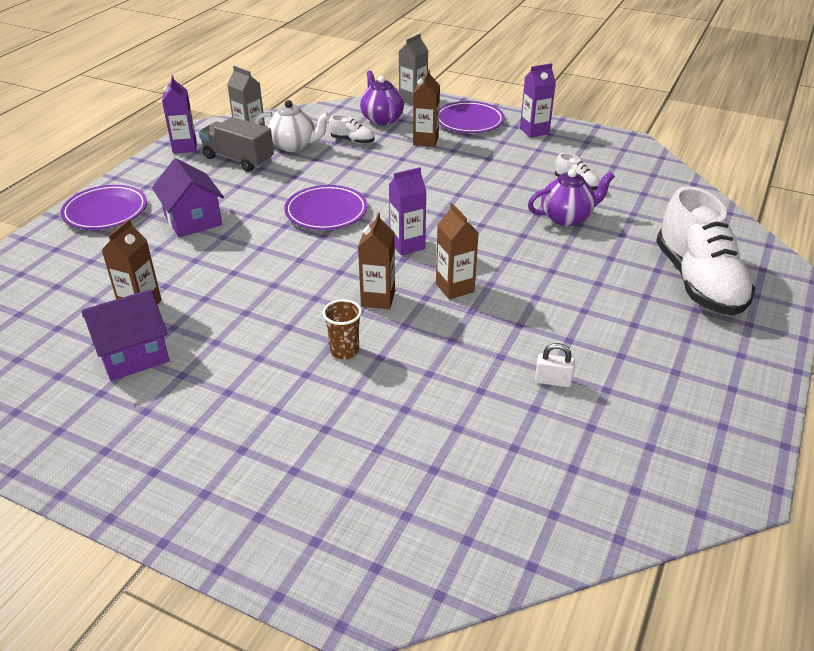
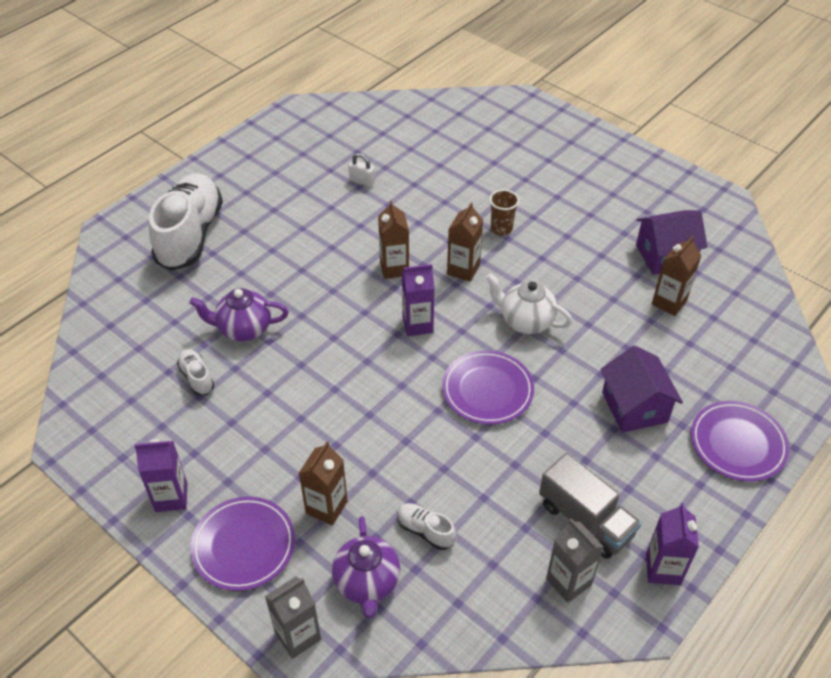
camera: 165 degrees left, 10 degrees up
(294, 146) = (508, 537): white teapot -> white teapot (525, 321)

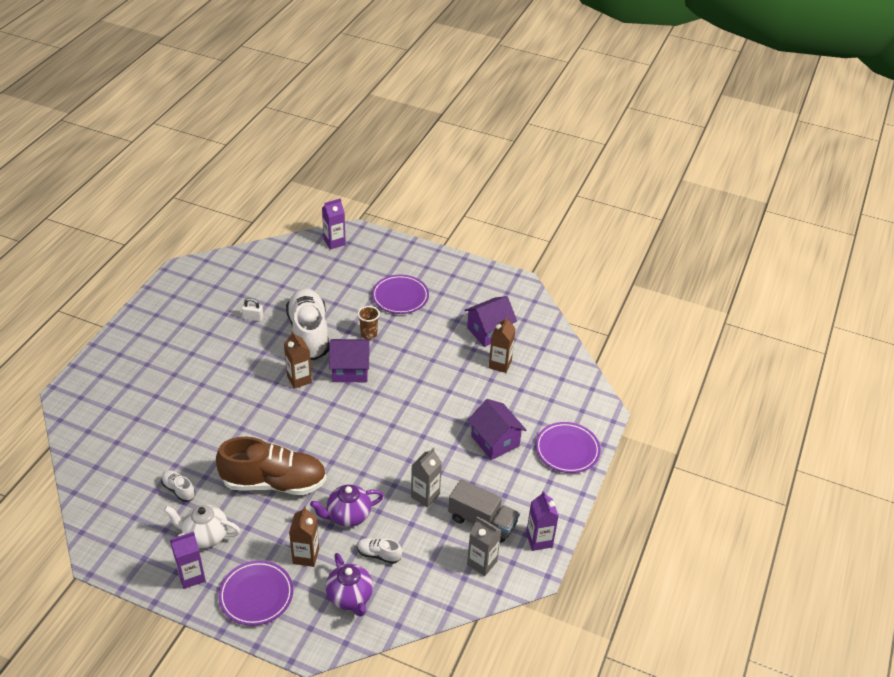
camera: 20 degrees left, 5 degrees down
(190, 235) = (132, 386): white shoe -> white shoe (309, 334)
(244, 329) = (201, 447): purple teapot -> purple teapot (348, 515)
(298, 636) = (314, 642): grey carton -> grey carton (425, 495)
(318, 396) = (274, 482): none -> brown shoe
(417, 324) = (329, 417): purple carton -> purple carton (334, 242)
(463, 270) = (350, 370): brown carton -> purple house
(487, 390) = (393, 452): purple plate -> purple plate (400, 297)
(525, 321) = (405, 398): white teapot -> white teapot (205, 536)

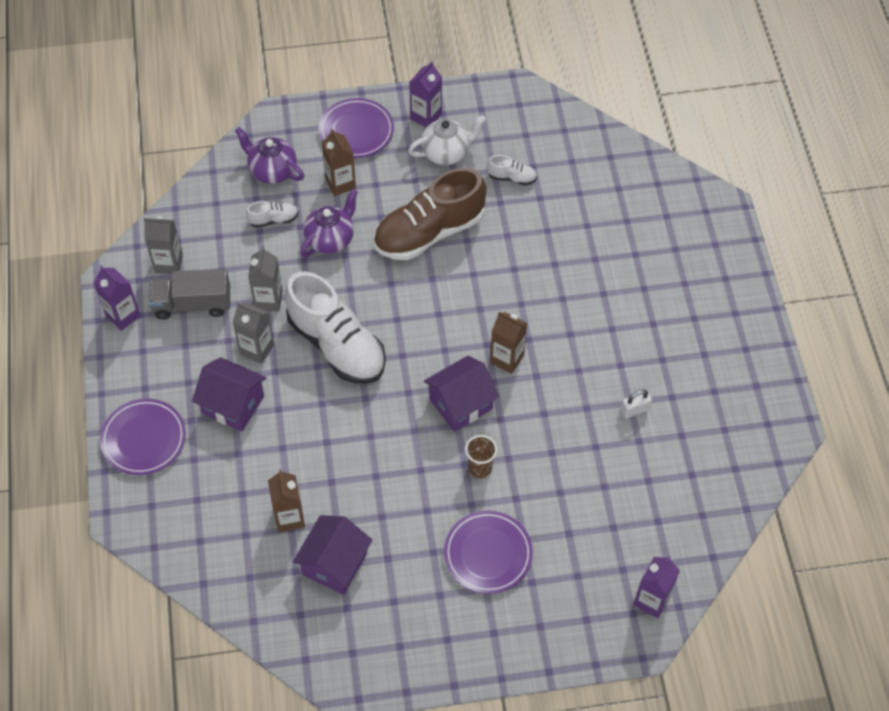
camera: 150 degrees right, 15 degrees up
(309, 334) = (550, 426): white shoe -> white shoe (336, 345)
(456, 467) = (257, 349): none -> grey carton

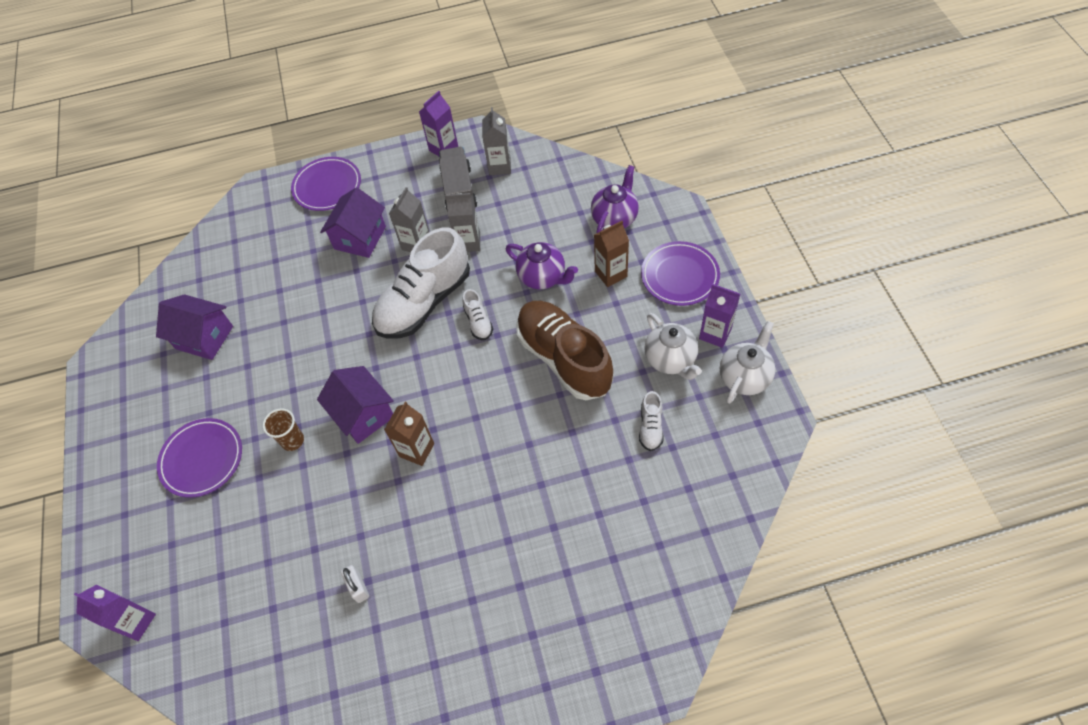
camera: 90 degrees right, 0 degrees up
(273, 220) = (558, 230): white shoe -> white shoe (478, 322)
(289, 518) = (250, 297): brown carton -> none
(474, 104) = (744, 377): none -> white teapot

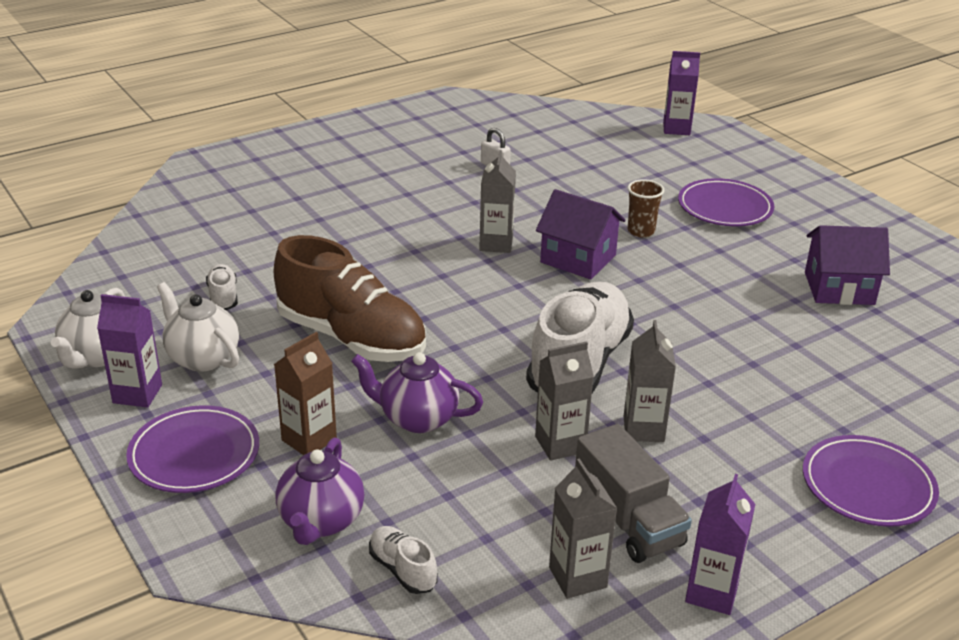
camera: 155 degrees right, 25 degrees down
(360, 238) = (740, 422): purple house -> none
(417, 450) = (496, 244): brown carton -> grey carton
(478, 322) = (488, 355): white shoe -> white shoe (403, 570)

